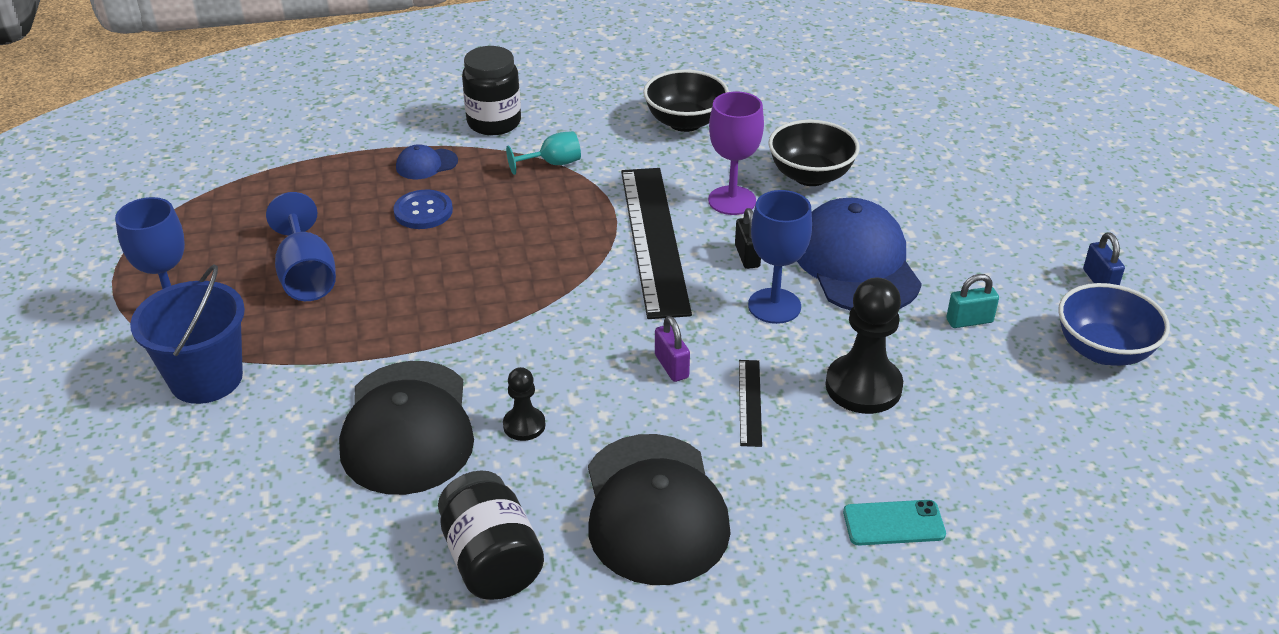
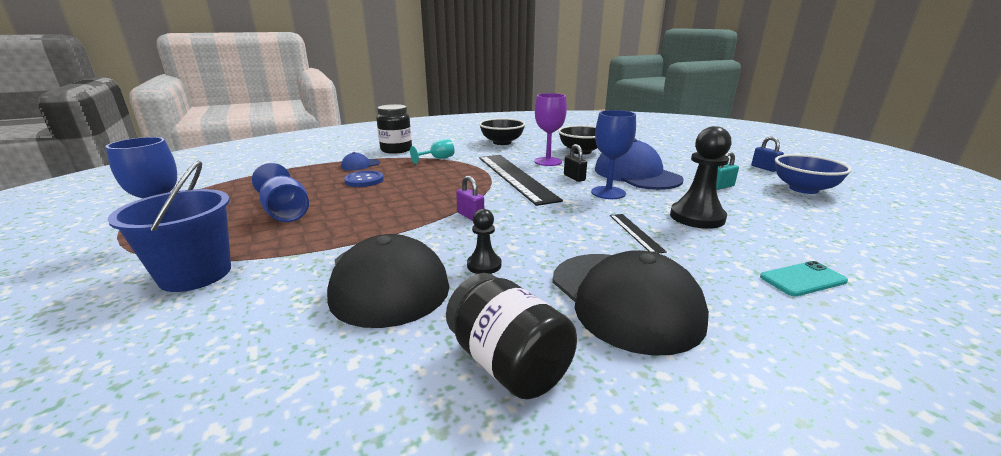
camera: 15 degrees left, 15 degrees down
(671, 366) = (569, 223): purple padlock -> purple padlock (470, 216)

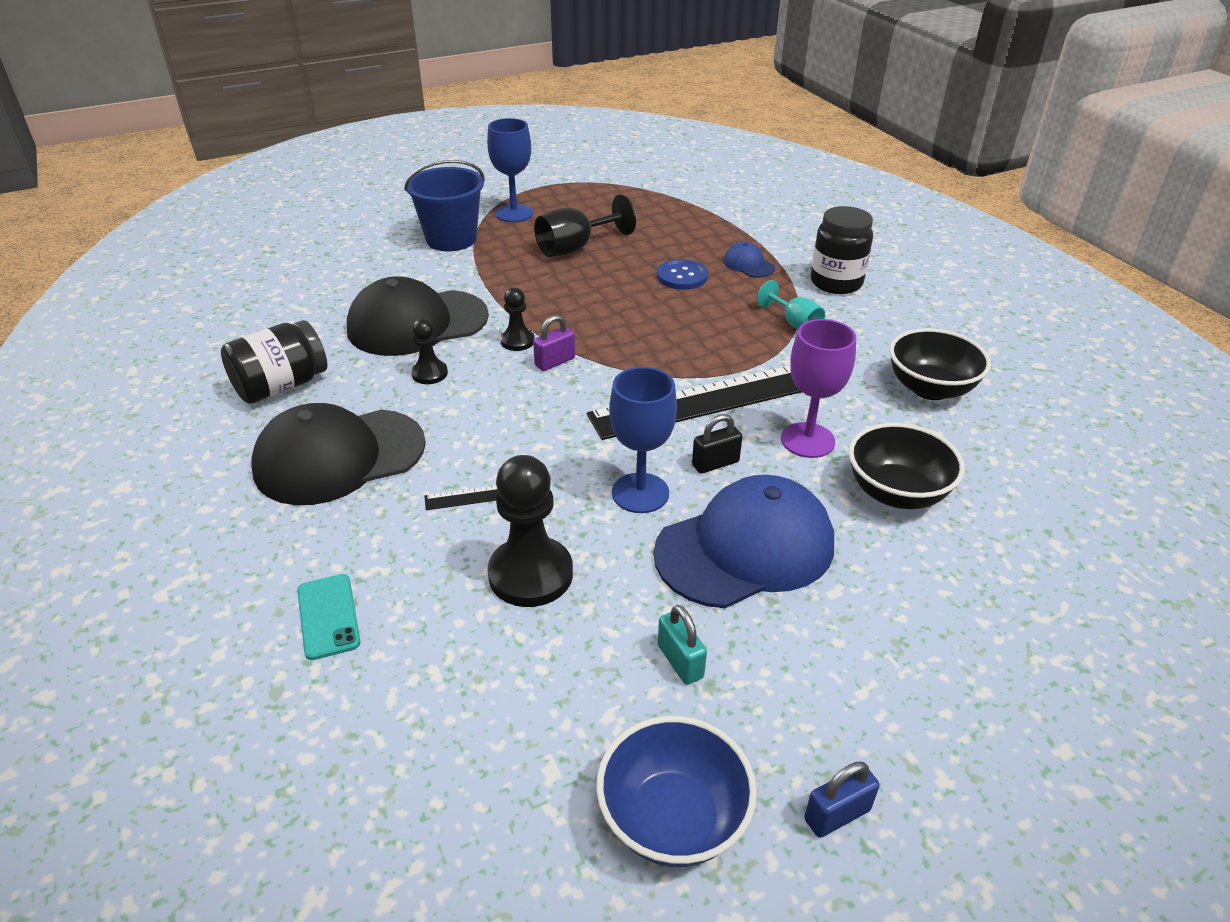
camera: 90 degrees right, 15 degrees up
(285, 212) = (575, 248): blue goblet -> black goblet
(437, 230) = (517, 341): none -> black pawn

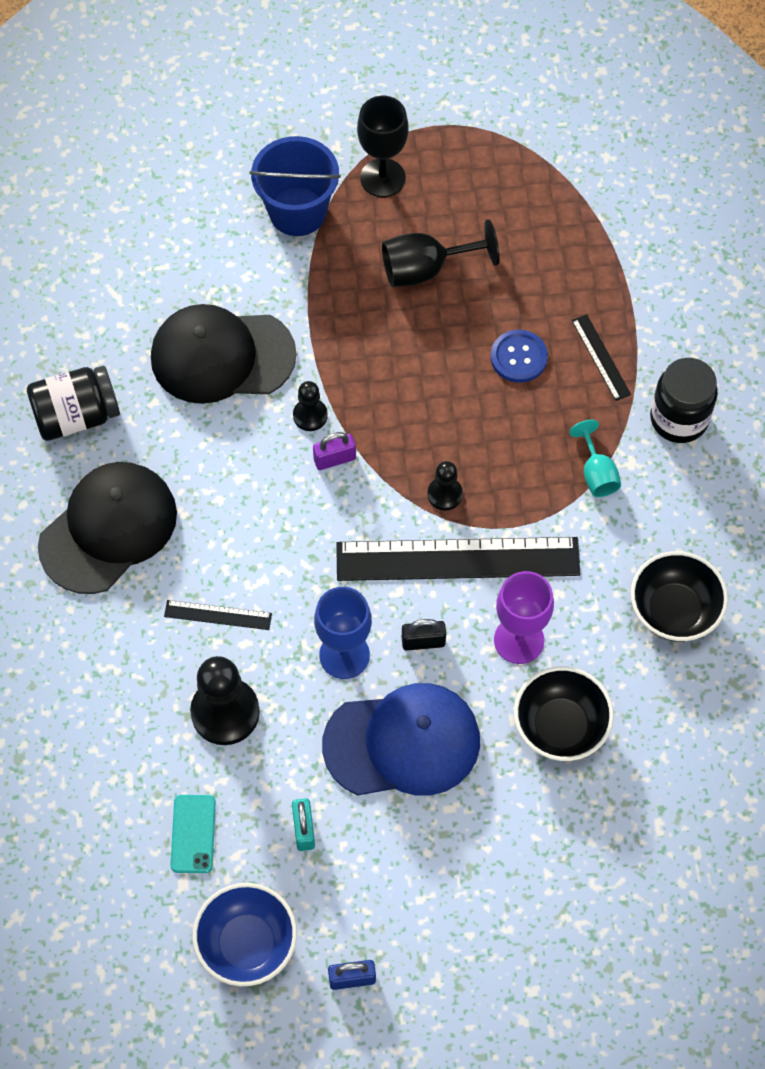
camera: 20 degrees right, 25 degrees up
(328, 616) = (66, 702): turquoise phone -> turquoise phone (193, 834)
(339, 457) = (108, 529): black cap -> black cap turned 135 degrees clockwise
(429, 373) = (213, 439): black pawn -> black pawn (445, 494)
(514, 213) = (382, 178): blue goblet -> black goblet
(748, 264) = (601, 357): blue cap -> black ruler

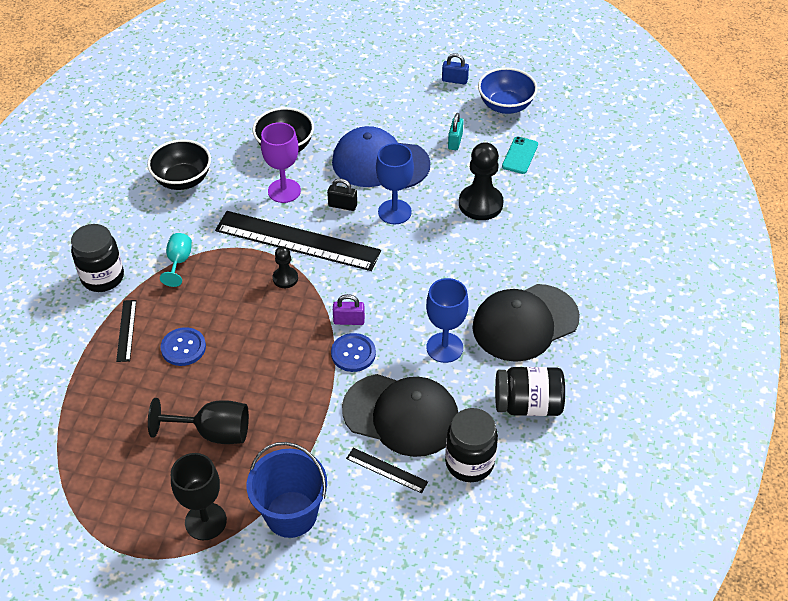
camera: 160 degrees left, 15 degrees down
(125, 325) = (469, 463): none -> black jar
(200, 460) = (444, 347): none -> blue goblet
(218, 615) = (466, 253): black ruler -> black ruler (387, 470)
(310, 415) = (353, 353): black pawn -> blue button

